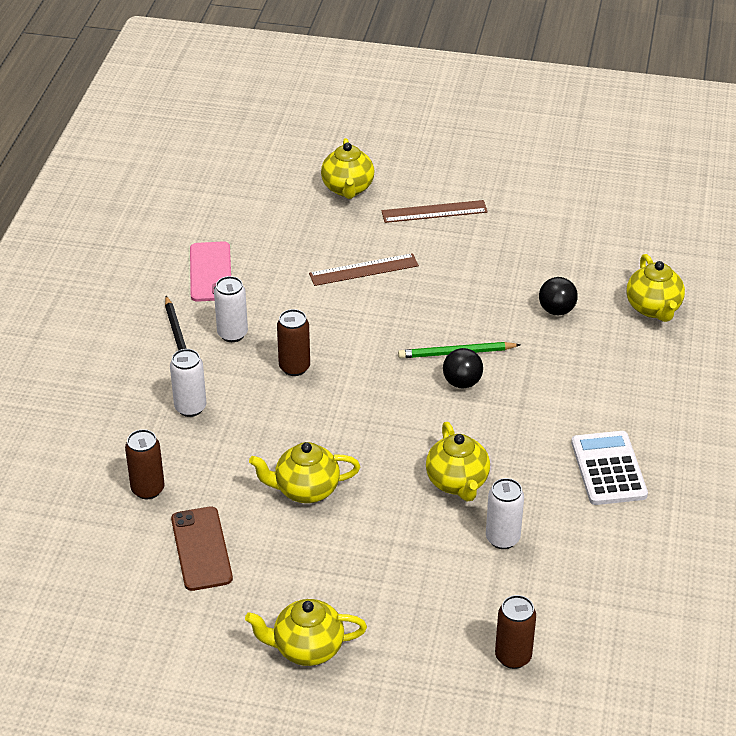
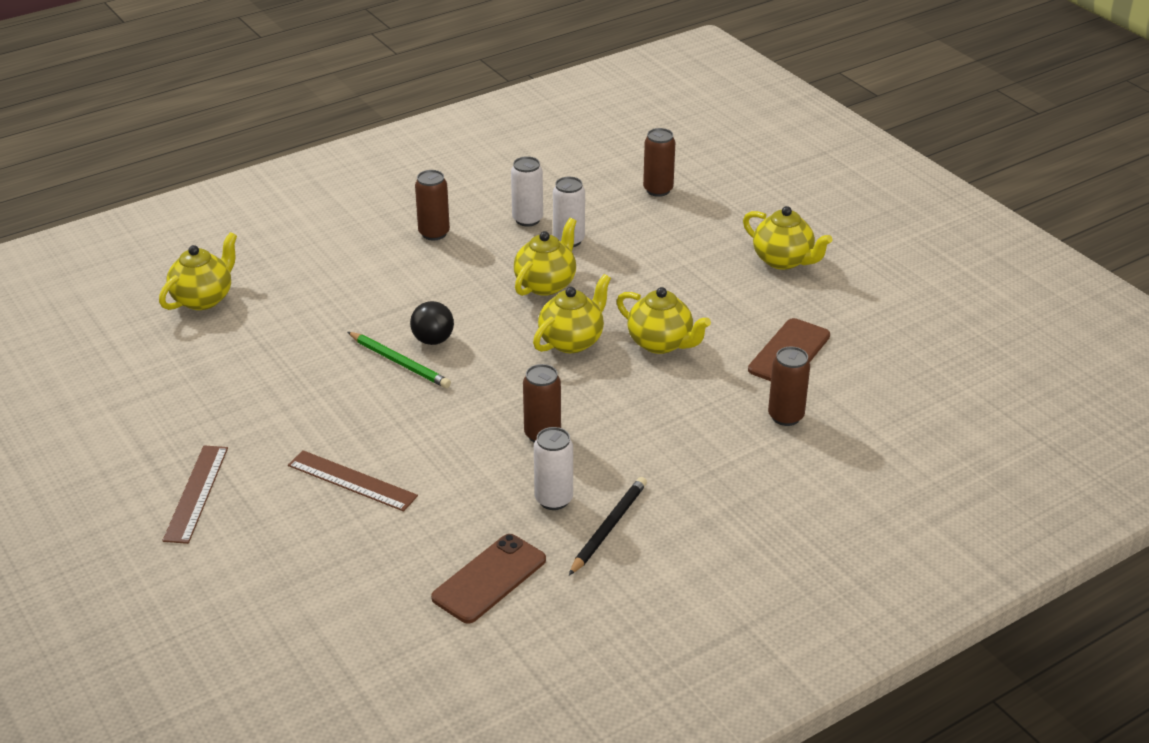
camera: 135 degrees left, 5 degrees down
(190, 407) = (674, 458): white can -> white can (527, 219)
(210, 272) = (489, 579): pink phone -> brown phone
(348, 189) = (223, 579): yellow teapot -> yellow teapot (572, 341)
(434, 212) = (196, 493): brown ruler -> brown ruler turned 60 degrees clockwise
(556, 310) = (270, 343): black ball -> none
(608, 469) = (434, 233): white calculator -> brown can

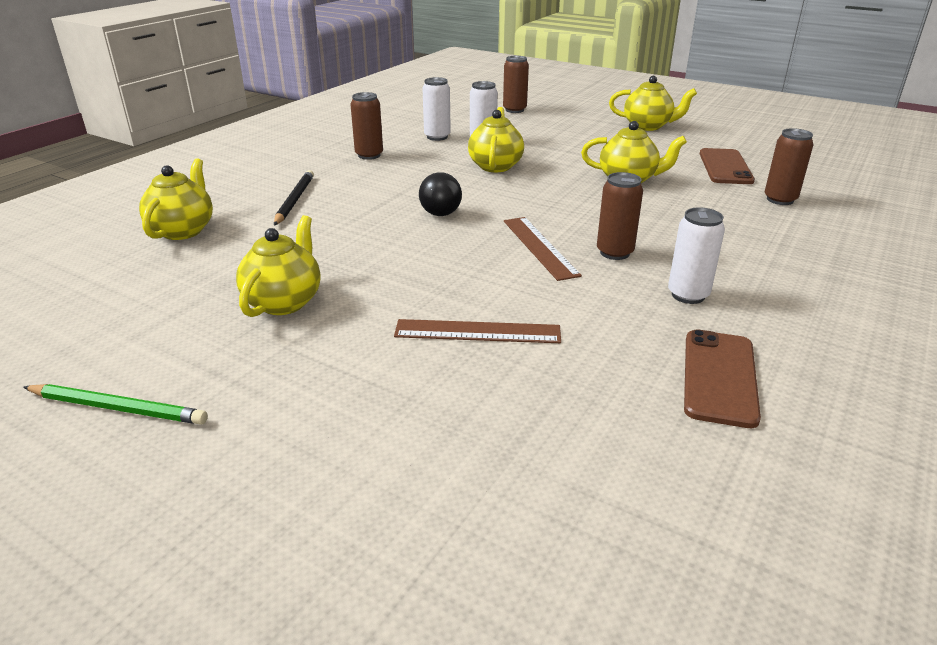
camera: 25 degrees left, 5 degrees down
(196, 493) = (307, 392): brown ruler -> brown ruler (540, 247)
(400, 362) = (426, 234): green pencil -> green pencil (118, 408)
(572, 341) = (559, 192): yellow teapot -> yellow teapot (284, 302)
(608, 527) = (763, 303): black pencil -> black pencil (294, 200)

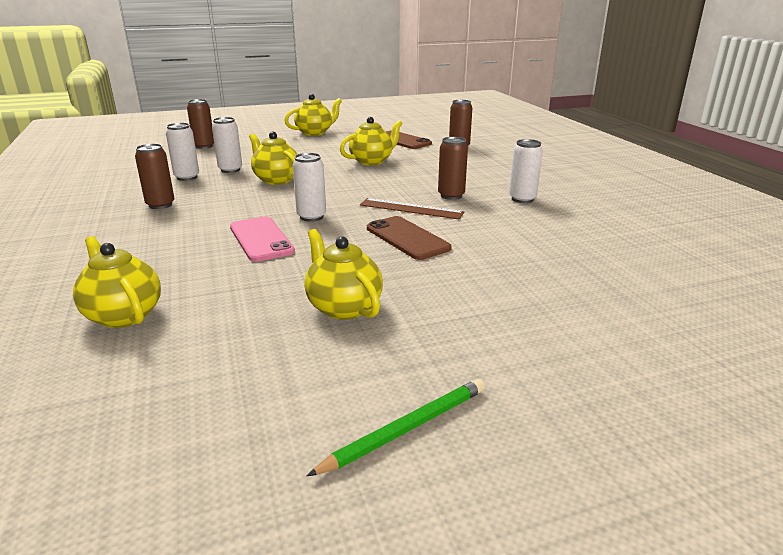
camera: 50 degrees left, 5 degrees down
(294, 200) = (175, 253): black pencil -> none
(363, 216) = (261, 239): none -> pink phone
(440, 214) = (311, 217): black ball -> white can
(477, 332) = (485, 259): brown ruler -> none
(719, 377) = (606, 223): brown phone -> brown phone (407, 238)

